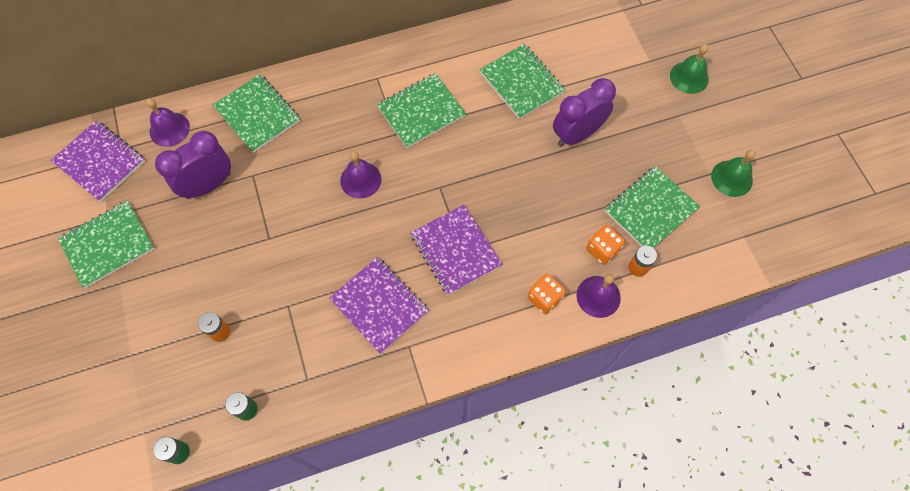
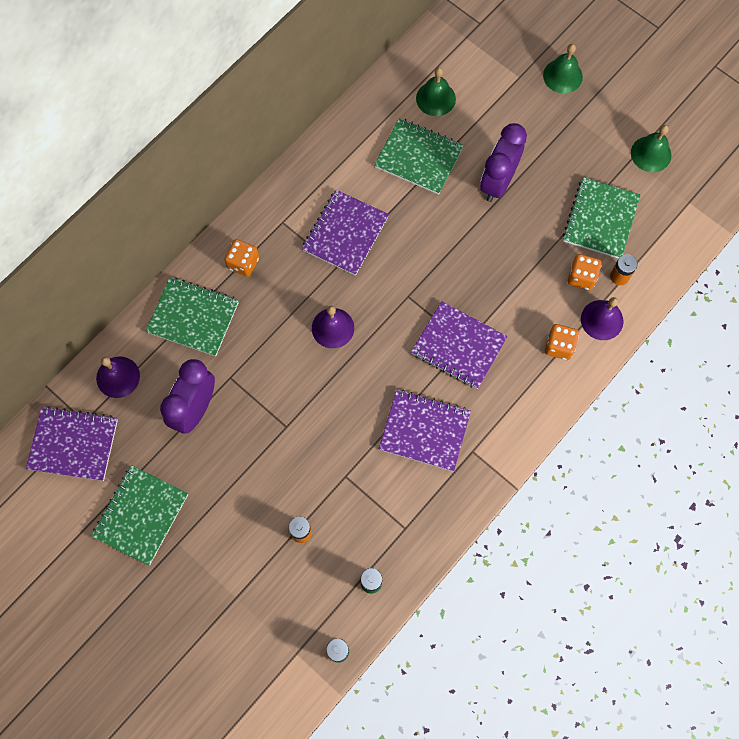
camera: 30 degrees left, 5 degrees up
(325, 93) = (243, 263): none -> orange dice
(421, 111) = (345, 233): green notebook -> purple notebook
(566, 44) = (435, 98): none -> green bell

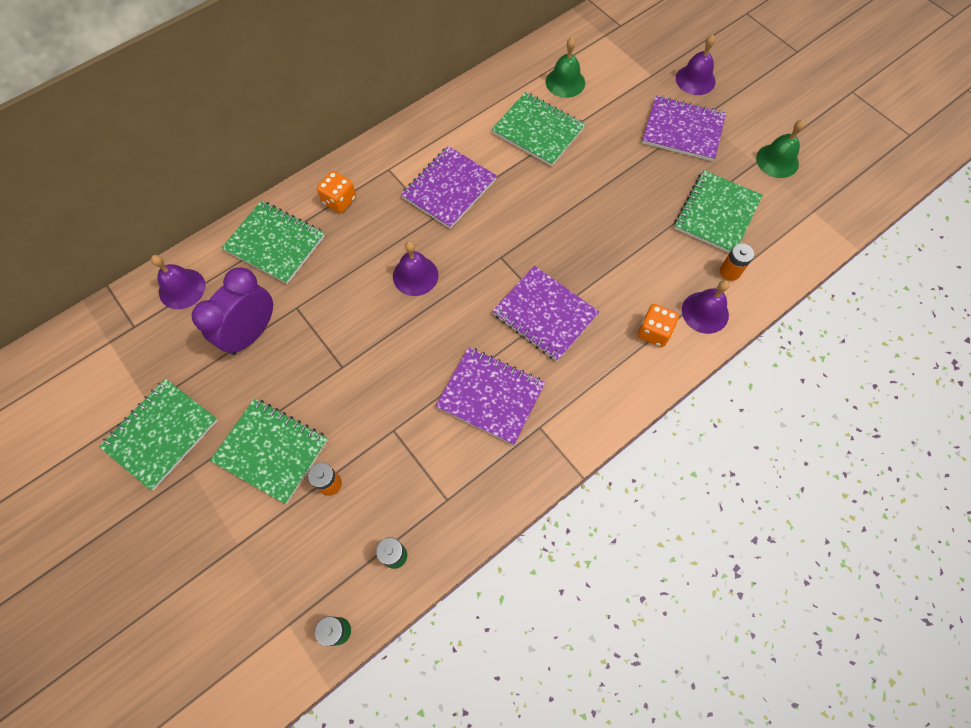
camera: 10 degrees right, 5 degrees down
(73, 444) = (115, 348): purple notebook -> purple notebook (683, 130)
(243, 513) = (271, 451): none -> green notebook
(497, 182) = (614, 164): purple clock -> none
(562, 76) = (695, 79): green bell -> purple bell
(581, 277) = (688, 266): orange dice -> none

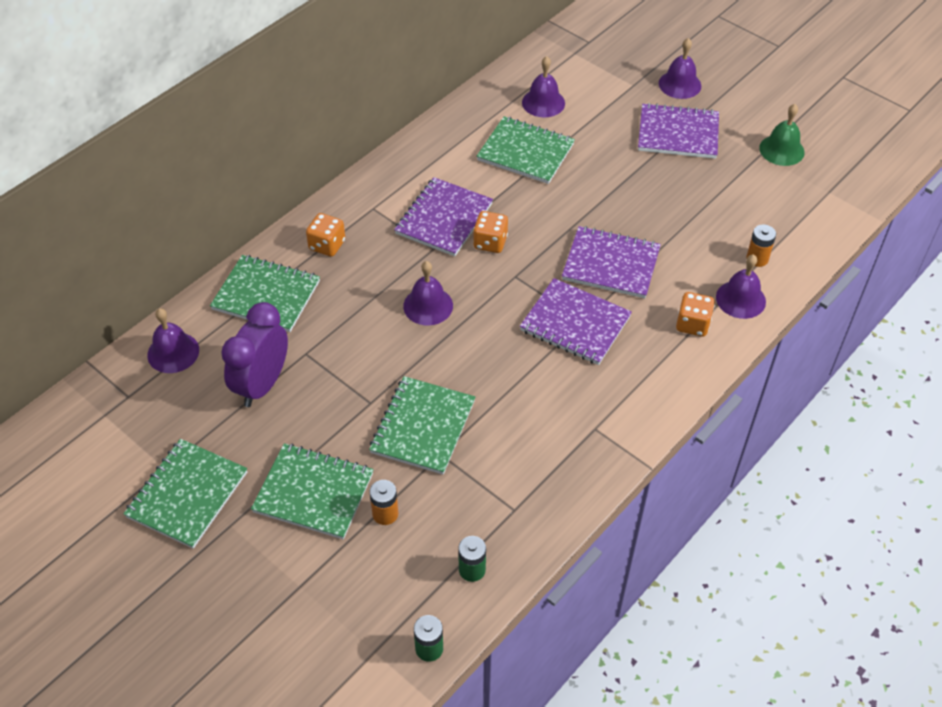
camera: 10 degrees left, 15 degrees down
(485, 219) = (490, 242): none -> orange dice
(491, 396) = (537, 407): purple notebook -> purple notebook (611, 264)
(565, 82) = (543, 102): green bell -> purple bell
(716, 213) = (731, 207): green notebook -> green notebook (422, 427)

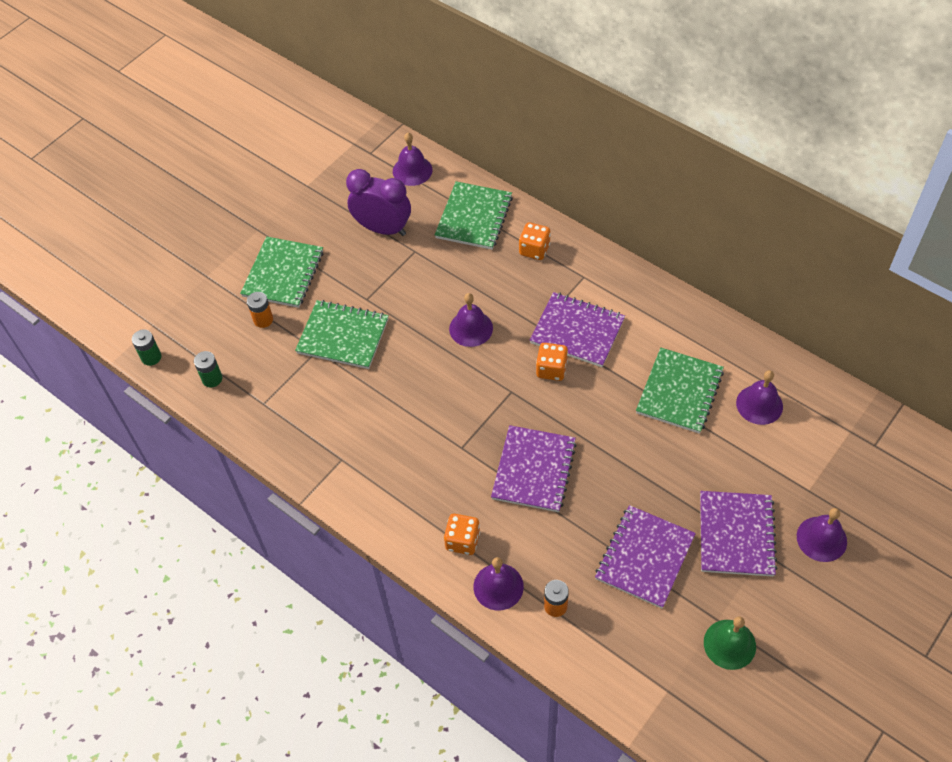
camera: 90 degrees right, 5 degrees up
(187, 494) = (284, 201): green notebook -> none
(575, 324) = (457, 441): purple notebook -> purple notebook (644, 557)

